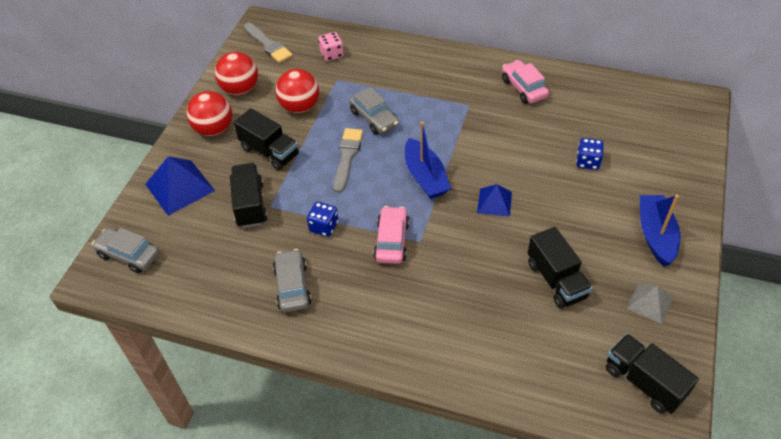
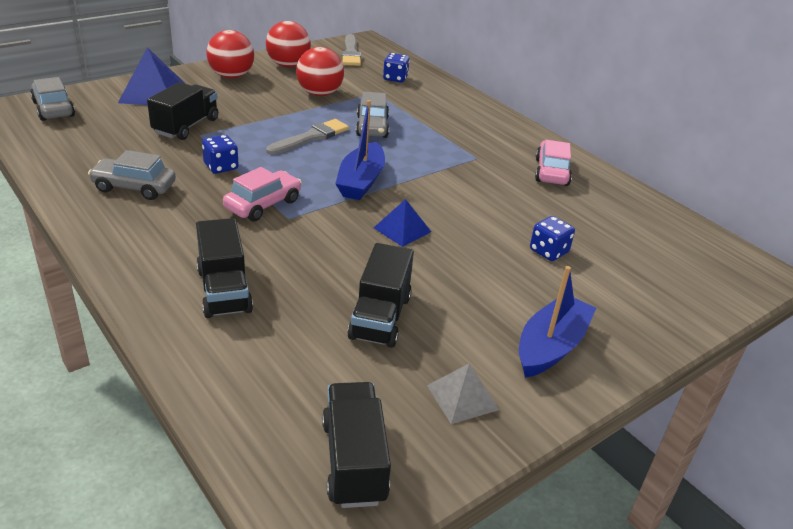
camera: 30 degrees right, 15 degrees down
(269, 152) = (252, 106): black truck -> black truck (224, 290)
(292, 286) = (134, 187): grey car -> grey car turned 105 degrees counterclockwise
(331, 54) = (395, 78): pink dice -> blue dice

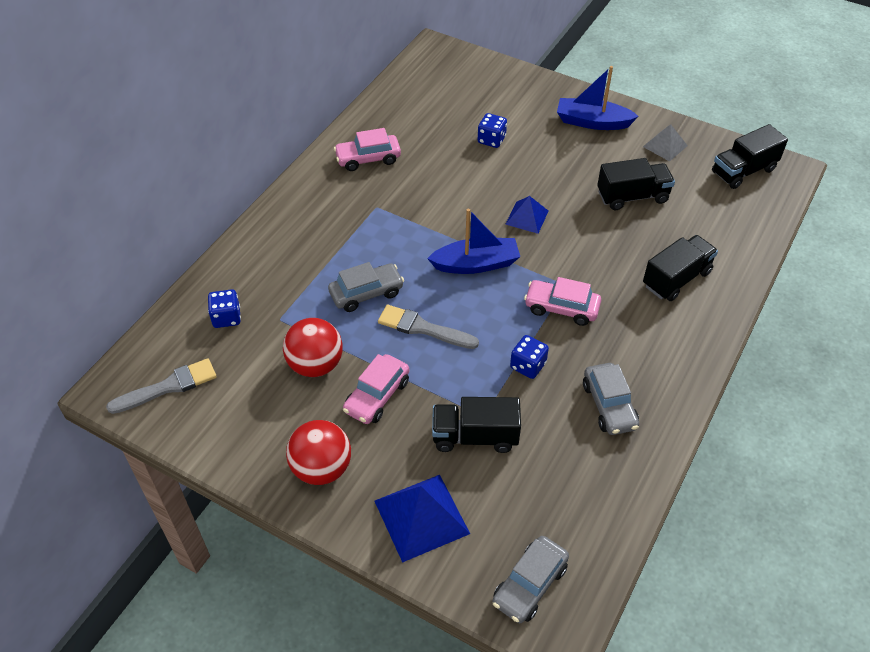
camera: 110 degrees left, 15 degrees up
(266, 105) = (377, 396): none -> pink car
(288, 65) = (250, 430): red ball -> none

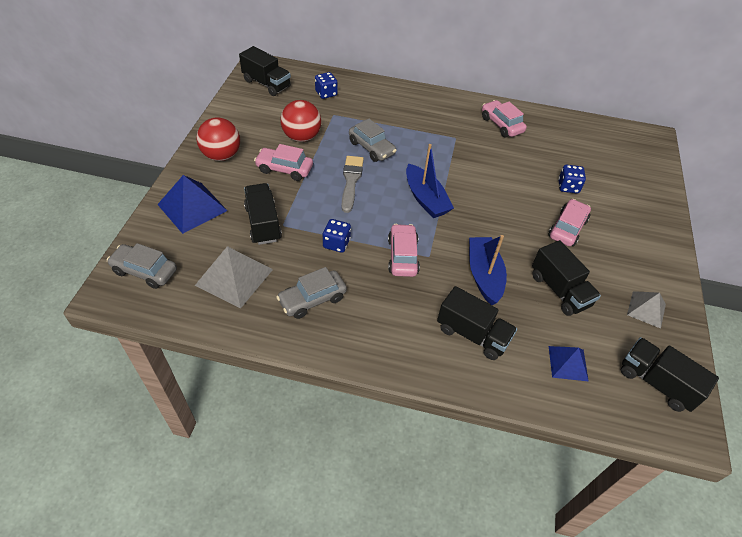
camera: 70 degrees right, 0 degrees up
(168, 387) = (266, 84): grey brush -> black truck
(527, 217) = (492, 221): blue pyramid -> blue pyramid (568, 363)
(552, 162) = (567, 228): none -> pink car
(560, 481) = (234, 277): none -> grey pyramid
(592, 122) = (639, 249): blue boat -> blue boat (484, 275)

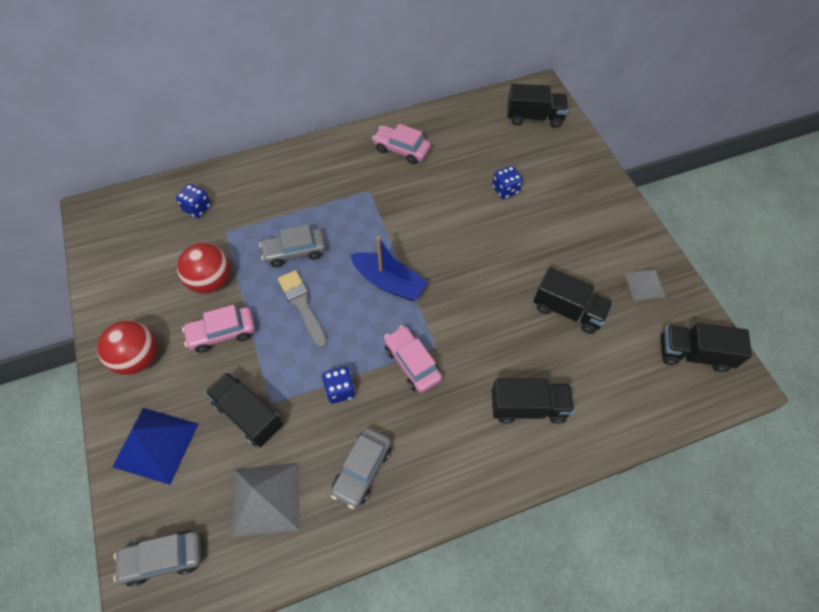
camera: 30 degrees left, 10 degrees up
(266, 84) = (120, 232): black truck -> black truck (534, 117)
(371, 148) = (295, 252): grey car -> grey car turned 150 degrees clockwise
(484, 275) = (497, 336): blue boat -> none
(567, 228) = (533, 238): pink car -> none
(568, 363) = (620, 382): blue pyramid -> none

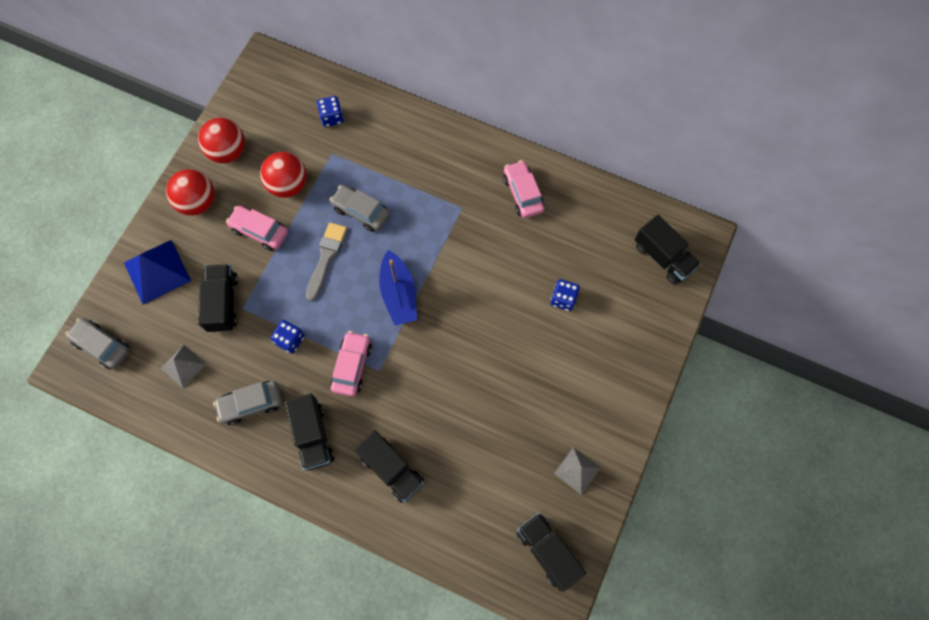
camera: 45 degrees right, 10 degrees up
(128, 299) = (228, 152): none -> red ball
(266, 499) = (183, 366): grey pyramid -> grey pyramid, size x0.60
(567, 310) = (497, 433): black truck -> black truck (313, 436)

